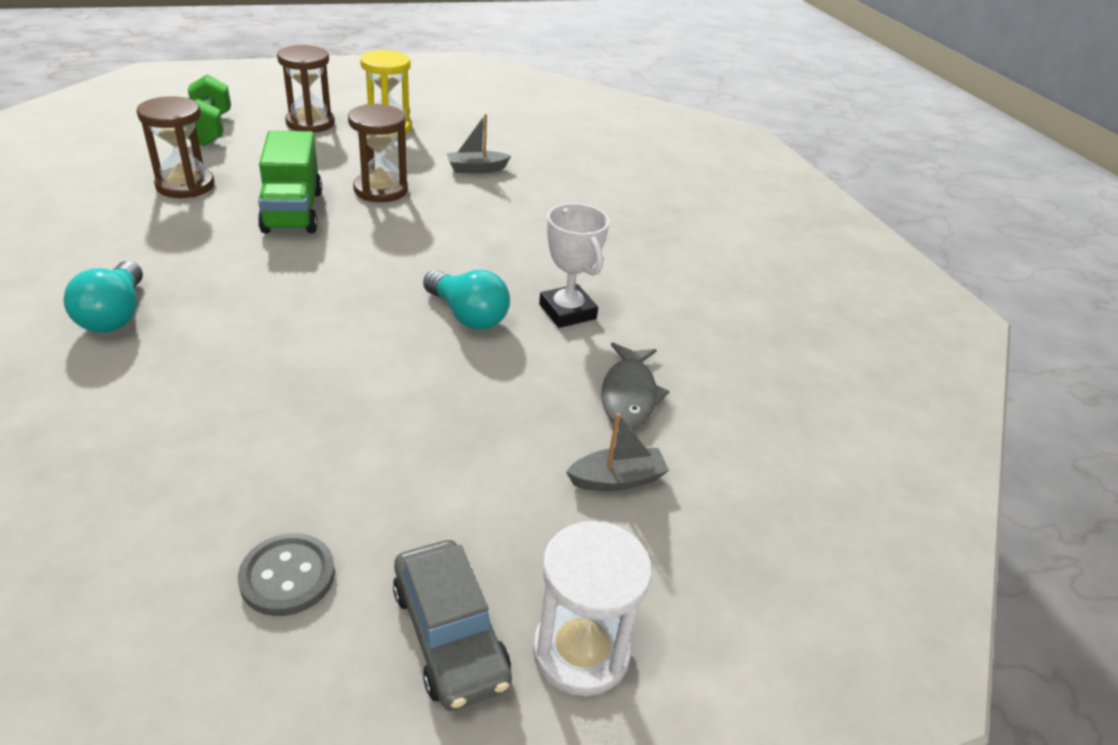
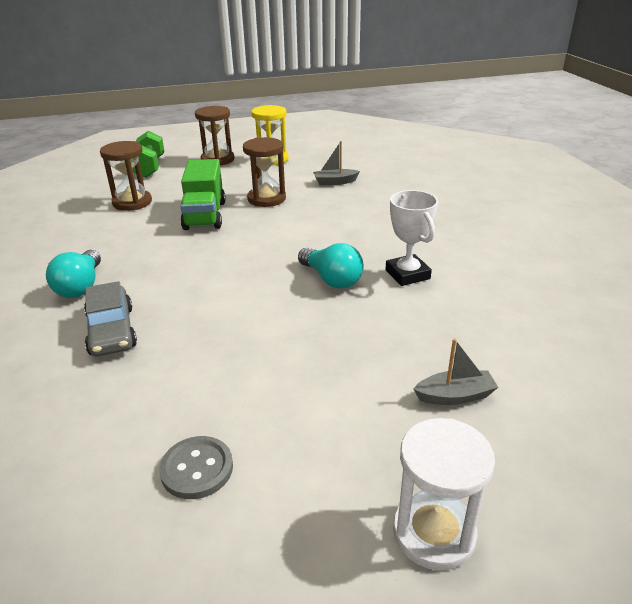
camera: 10 degrees right, 5 degrees down
(450, 634) = (324, 516): grey car -> grey car (111, 331)
(629, 395) = (460, 333): grey fish -> none

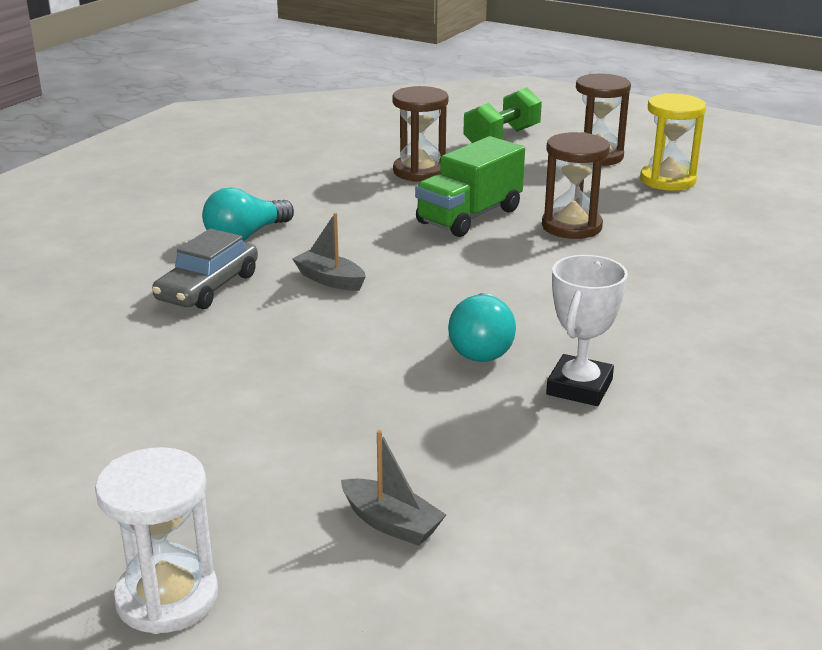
camera: 45 degrees right, 5 degrees down
(197, 469) = (94, 429): grey button -> none
(335, 182) = (699, 241): grey boat -> grey boat (330, 280)

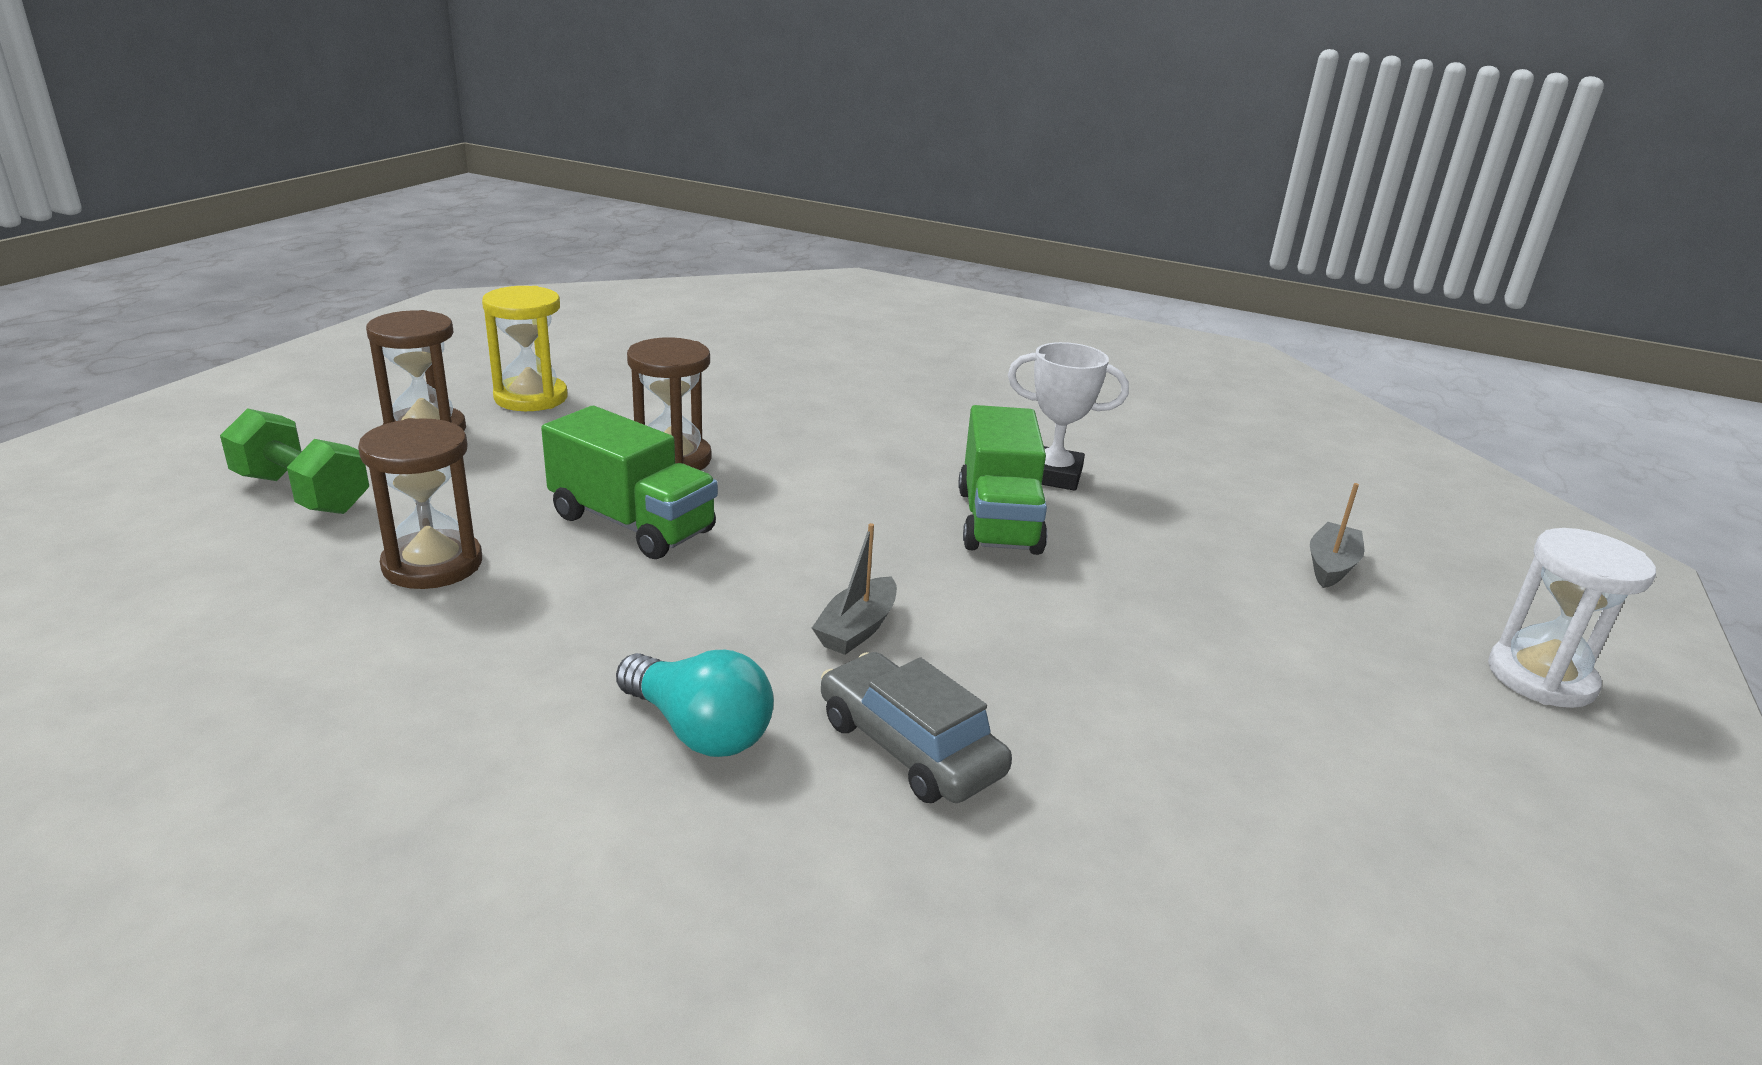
camera: 100 degrees left, 0 degrees up
(208, 287) = (909, 746): grey car -> grey car turned 150 degrees counterclockwise
(481, 346) = (998, 521): turquoise light bulb -> green truck

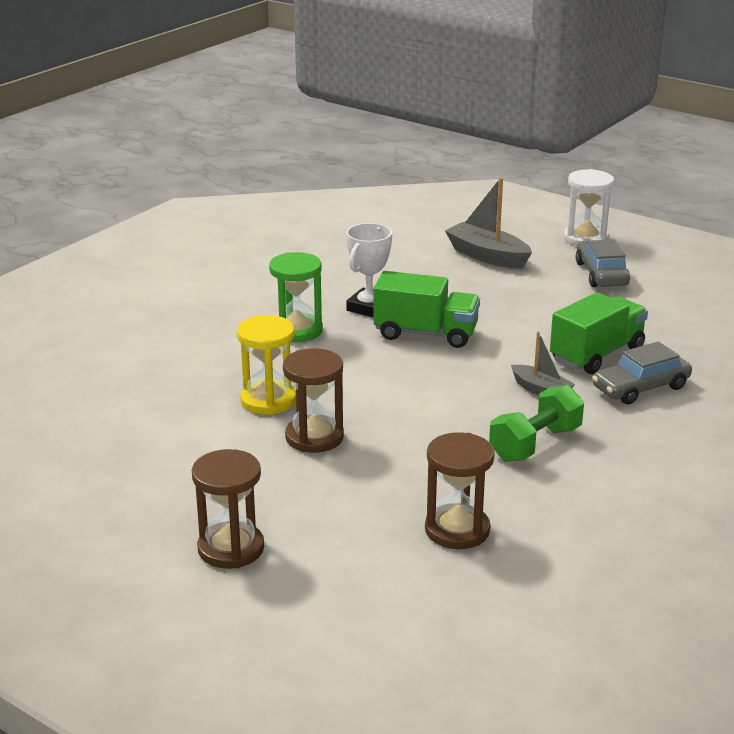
camera: 75 degrees left, 0 degrees up
(302, 493) = (338, 598): green dumbbell -> green dumbbell (535, 444)
(531, 398) = (174, 499): yellow hourglass -> yellow hourglass (268, 400)
(632, 524) = (411, 455): green truck -> green truck (597, 354)
(698, 730) = (630, 441): turquoise light bulb -> none
(951, 433) = (297, 330): none -> green hourglass
(1331, 566) = (487, 256): grey boat -> grey boat, size x1.66
(1386, 698) = (601, 274): none -> grey car

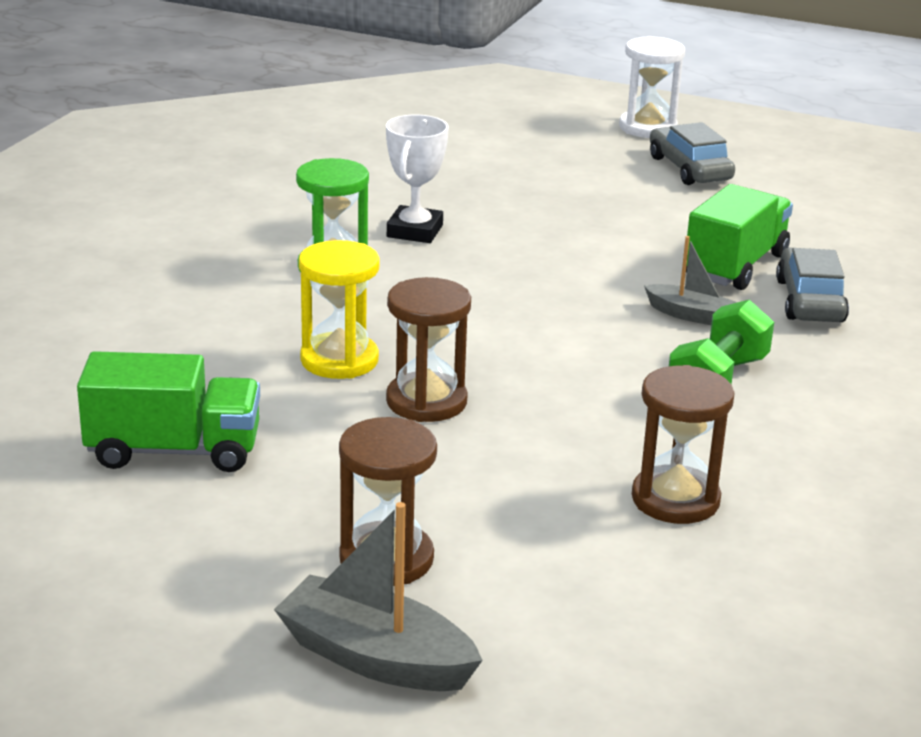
camera: 15 degrees left, 0 degrees up
(425, 334) = (506, 258): green truck -> green truck (174, 451)
(487, 256) = (535, 157): grey boat -> grey boat (375, 657)
(640, 388) = (810, 301): grey car -> grey car turned 135 degrees clockwise

